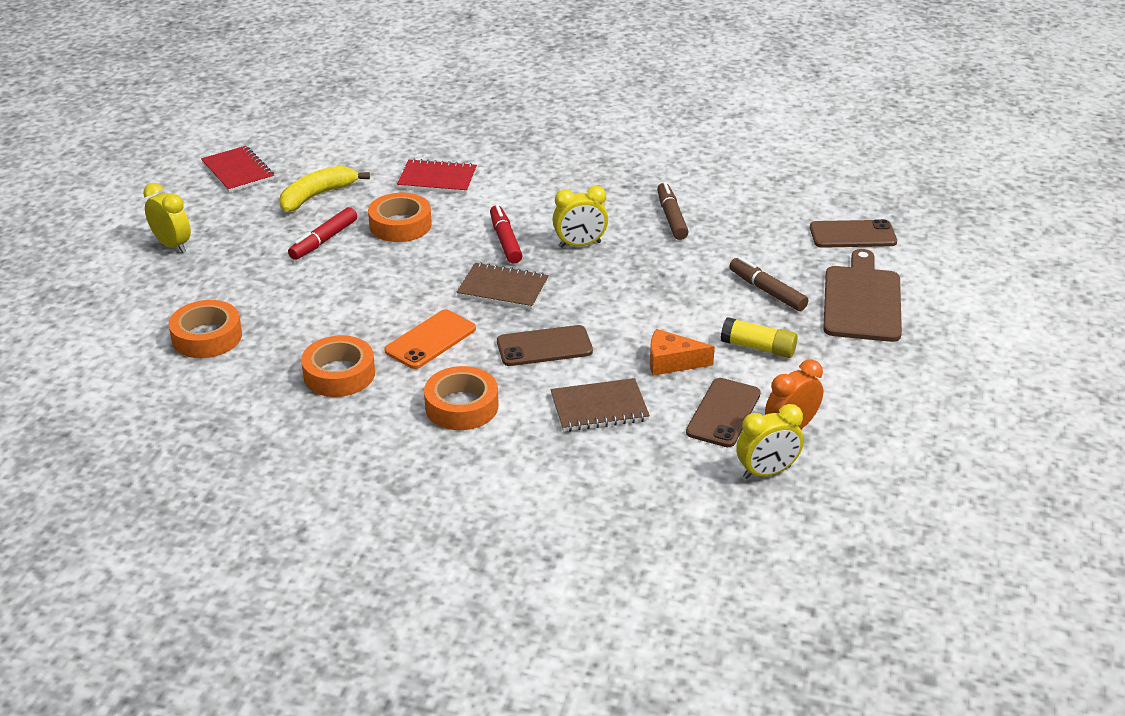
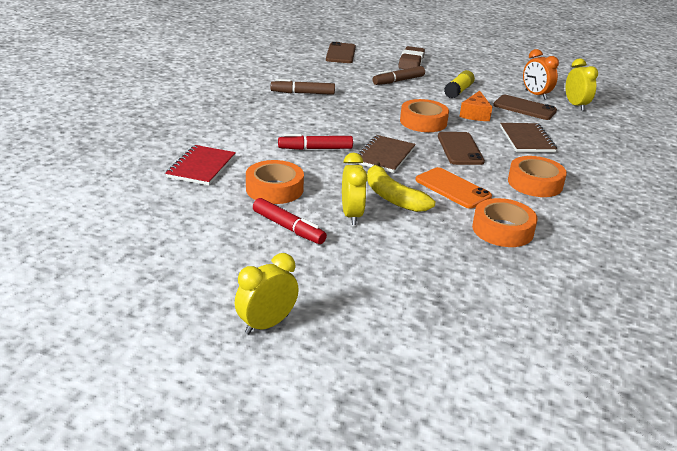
camera: 85 degrees left, 5 degrees down
(207, 337) = (450, 299): orange tape -> orange tape (423, 122)
(238, 171) = (116, 276): red notebook -> none
(317, 196) = (200, 227): yellow banana -> yellow banana (392, 197)
(580, 245) = (329, 124): yellow clock -> yellow clock (351, 215)
(861, 301) = (411, 62): brown cutting board -> brown eraser

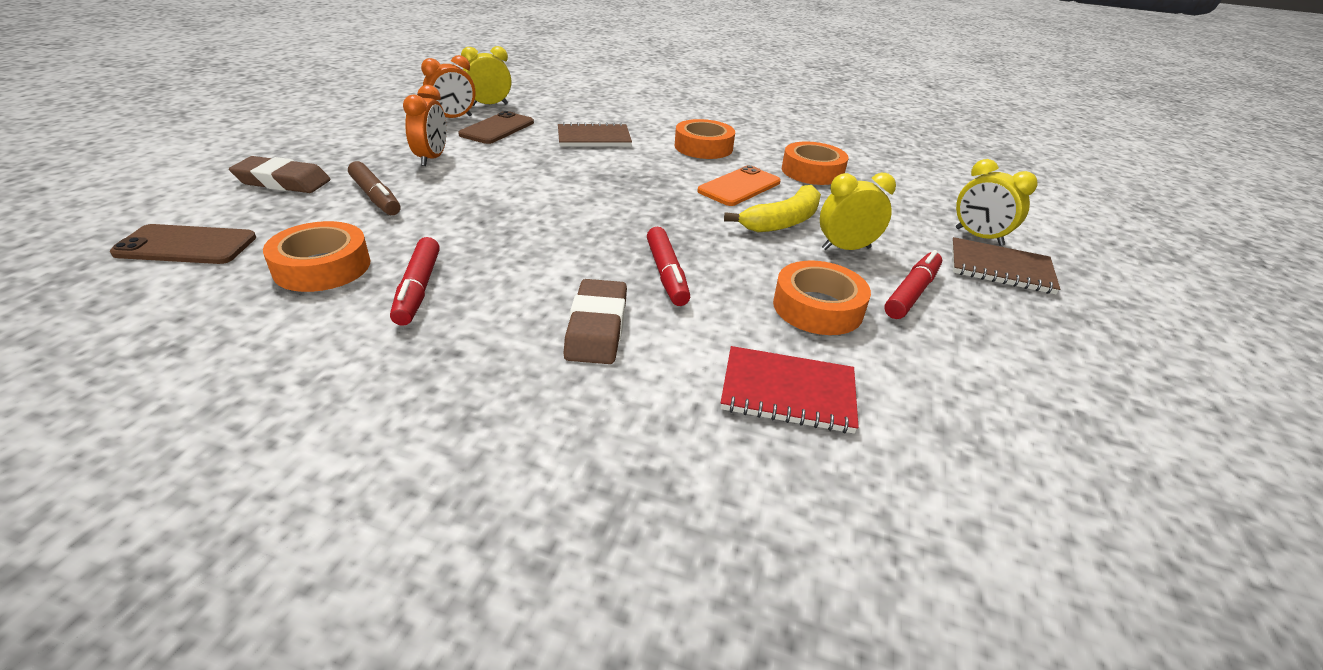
camera: 95 degrees left, 5 degrees up
(265, 128) = (597, 327): none -> brown eraser
(266, 324) = (1107, 301): yellow clock -> yellow clock (978, 237)
(303, 93) = (418, 289): brown marker -> red marker
(384, 156) = (670, 221): brown notebook -> brown notebook (1000, 268)
(423, 122) = (549, 189): orange tape -> orange tape (322, 267)
(458, 91) = (432, 158): yellow glue stick -> orange clock
(460, 149) = (631, 174): brown phone -> none
(475, 114) = (519, 156): orange cheese -> none

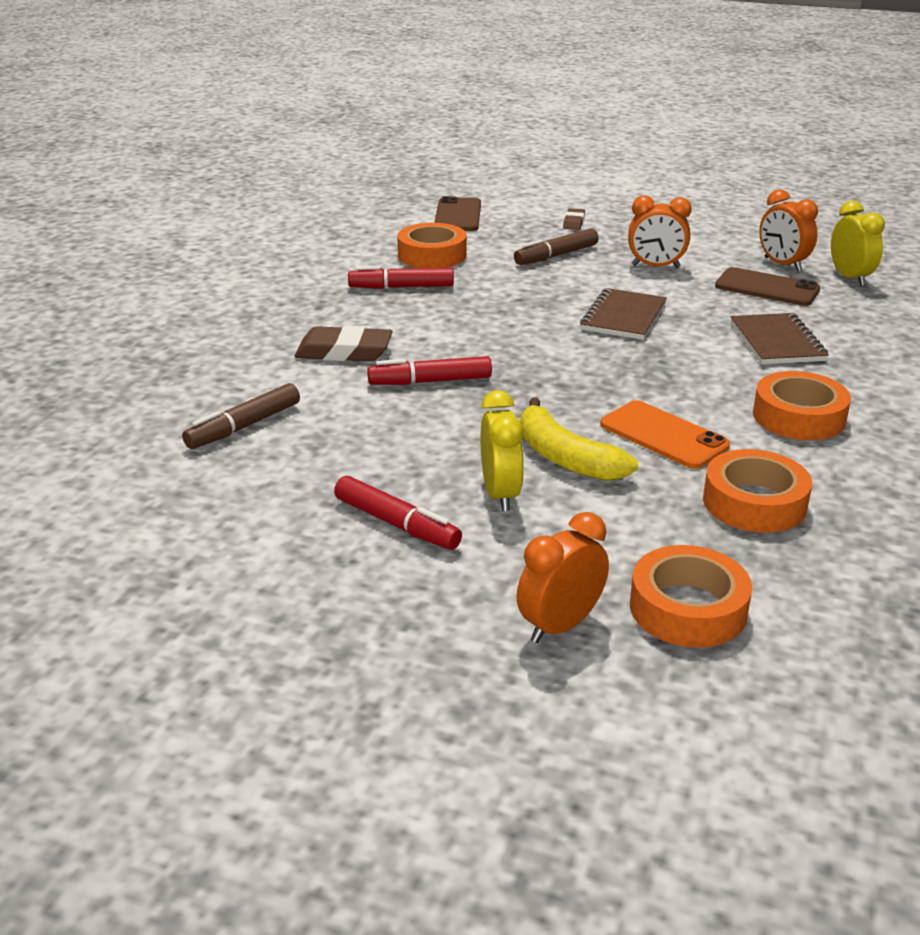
camera: 95 degrees right, 5 degrees down
(283, 181) = (573, 222): brown eraser -> brown eraser, size x0.54
(788, 392) = (244, 426): red notebook -> brown marker
(817, 307) = (368, 457): orange tape -> orange tape (688, 608)
(978, 237) = (560, 625): yellow clock -> orange clock
(1000, 268) = (462, 618): brown notebook -> brown notebook (623, 317)

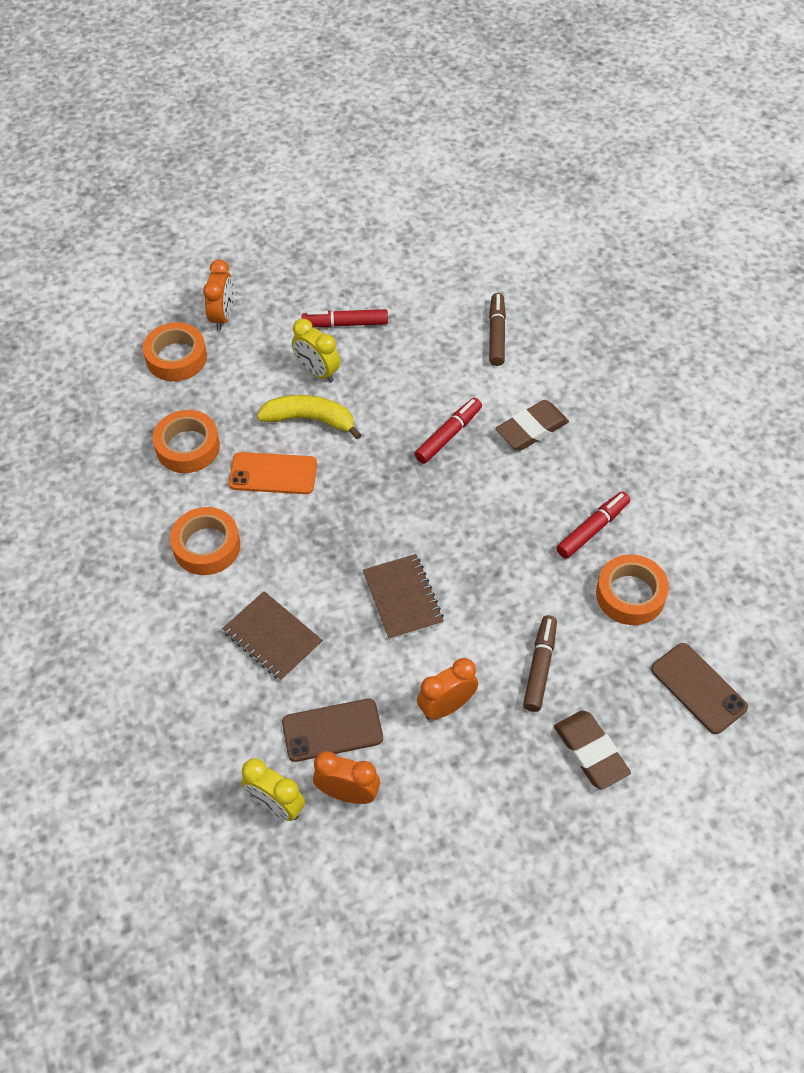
camera: 140 degrees right, 25 degrees up
(573, 222) = (590, 752): brown eraser -> brown eraser, size x1.86

